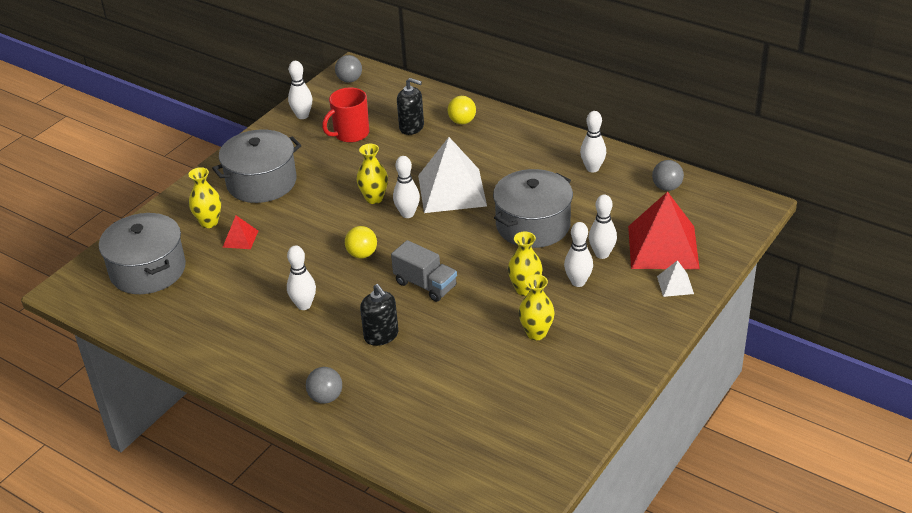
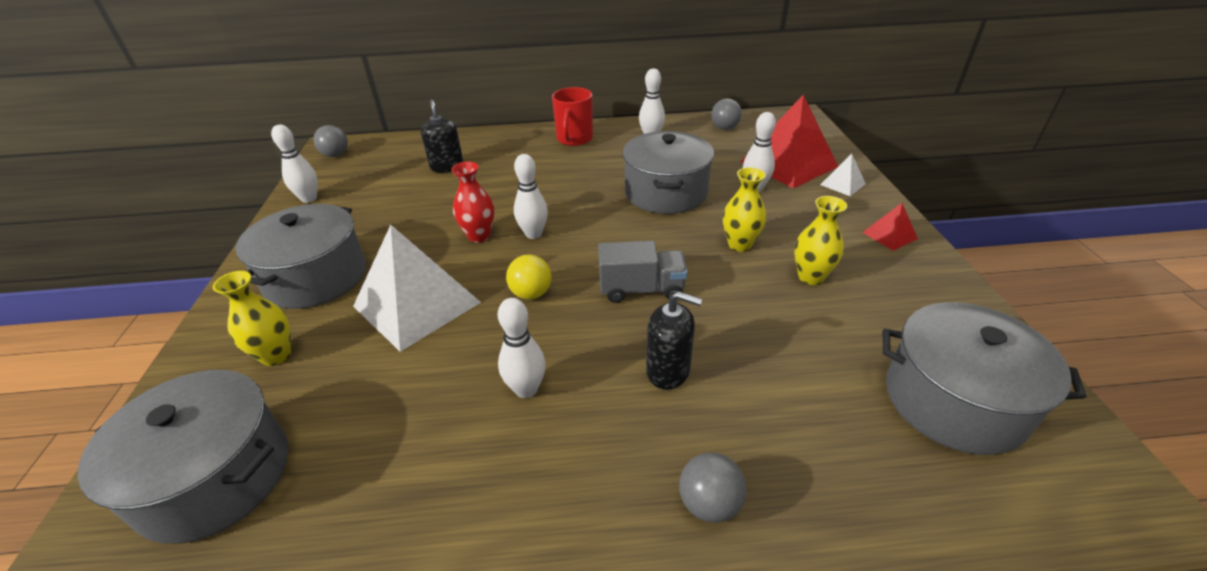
camera: 40 degrees left, 0 degrees up
(240, 239) = (345, 353): red pyramid -> red pyramid (889, 235)
(350, 134) = (385, 194): red mug -> red mug (574, 139)
(374, 198) = (479, 236): yellow vase -> red vase
(411, 127) = (447, 166): black soap dispenser -> black soap dispenser turned 90 degrees counterclockwise
(452, 190) = (552, 197): white pyramid -> white pyramid (417, 304)
(462, 121) = (492, 146): yellow ball -> none
(504, 433) = (954, 400): none -> grey pot
(578, 282) = (772, 217): white bowling pin -> none

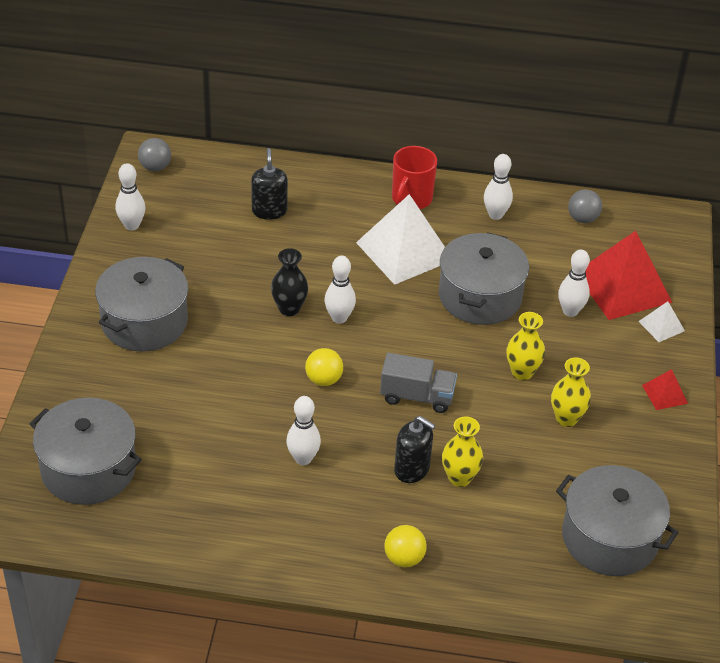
camera: 10 degrees right, 5 degrees up
(276, 355) = (118, 389): yellow vase -> yellow vase (459, 478)
(417, 304) = (228, 368): white pyramid -> white pyramid (404, 251)
(479, 236) = (289, 309): red vase -> black vase
(709, 503) = (404, 558): grey ball -> yellow ball

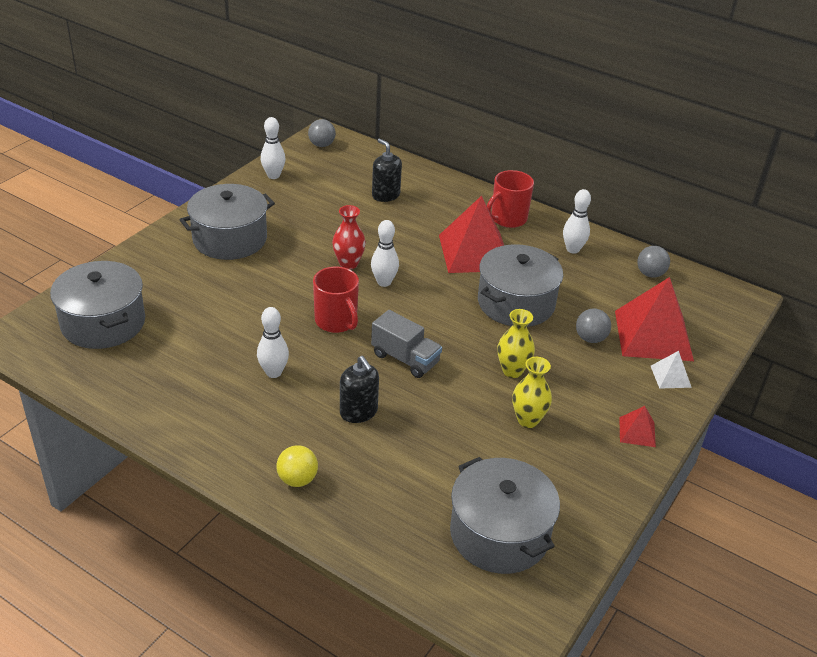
camera: 25 degrees right, 5 degrees down
(269, 211) = (385, 195): black soap dispenser -> black soap dispenser turned 60 degrees counterclockwise
(289, 309) = (348, 264): black vase -> red vase
(324, 380) = (336, 321): yellow ball -> red mug
(404, 251) = (474, 252): white pyramid -> red pyramid
(459, 478) = (395, 433): yellow vase -> none
(570, 311) = (590, 338): white bowling pin -> grey ball

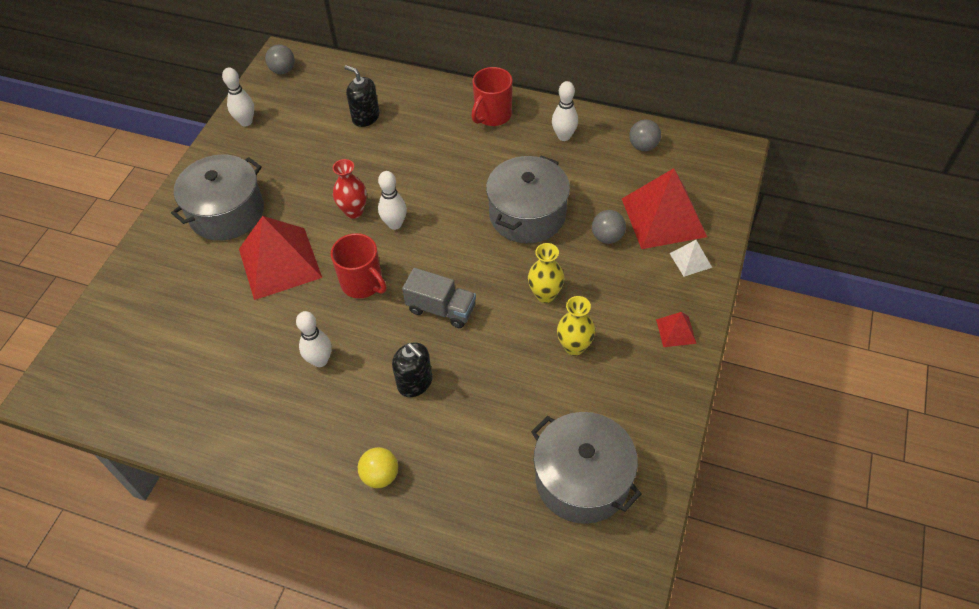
camera: 10 degrees left, 15 degrees up
(103, 323) = (132, 349): grey pot -> none
(474, 252) = (472, 165): red pyramid -> red pyramid (280, 263)

